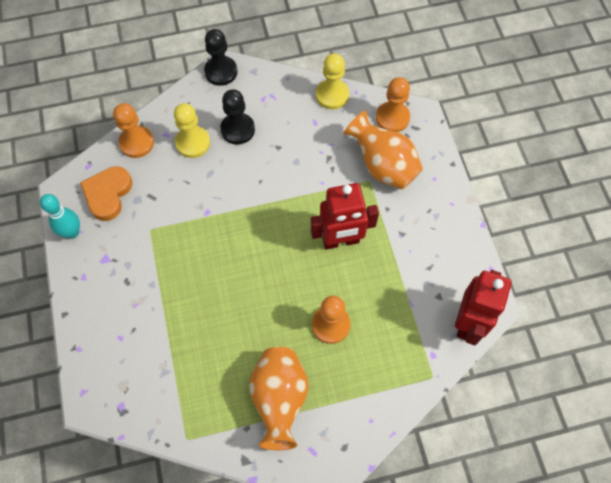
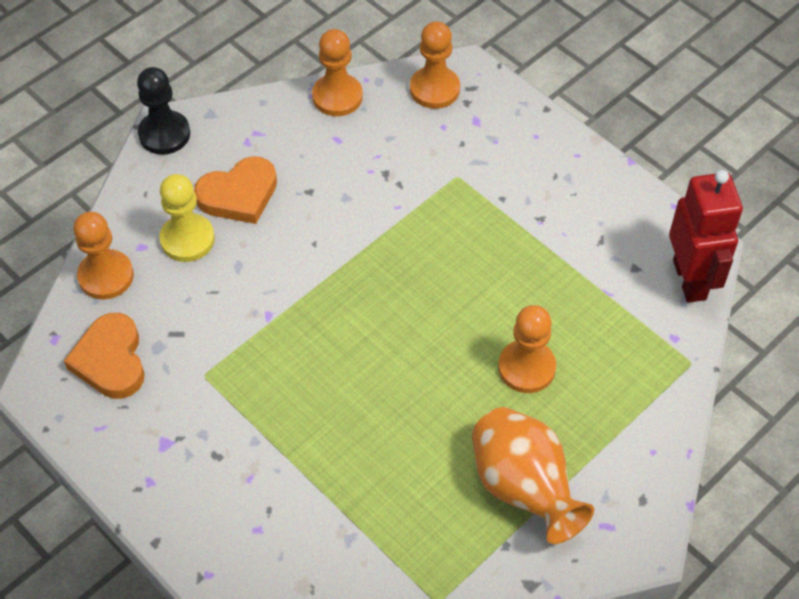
camera: 30 degrees left, 10 degrees down
(72, 232) = (92, 433): turquoise bowling pin -> none
(238, 129) = (239, 195): black pawn -> orange heart
(332, 95) = (337, 97): yellow pawn -> orange pawn
(341, 241) = (470, 264): red robot -> none
(383, 166) = (461, 151): orange vase -> none

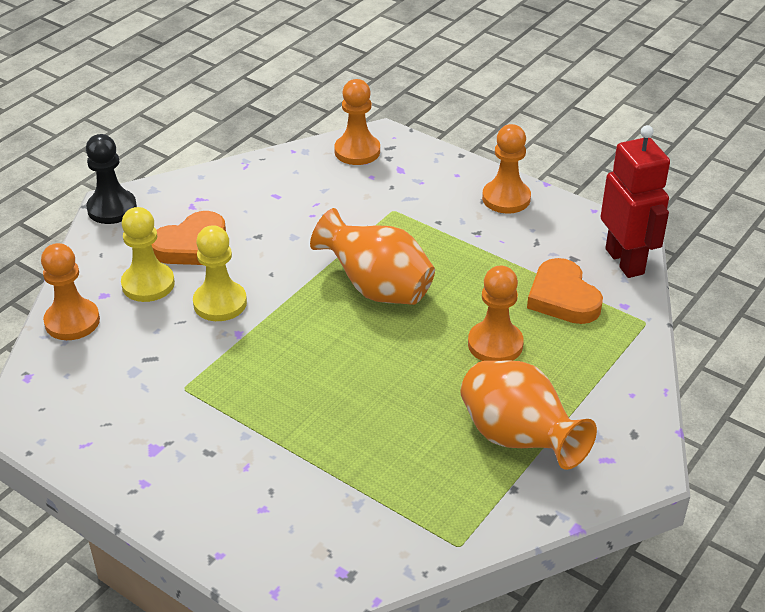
camera: 10 degrees left, 15 degrees down
(110, 360) = (87, 387): orange heart -> orange heart (562, 297)
(256, 274) = (220, 303): none -> yellow pawn
(337, 97) = (269, 165): orange pawn -> orange pawn (506, 198)
(419, 278) = (377, 289): none -> orange vase

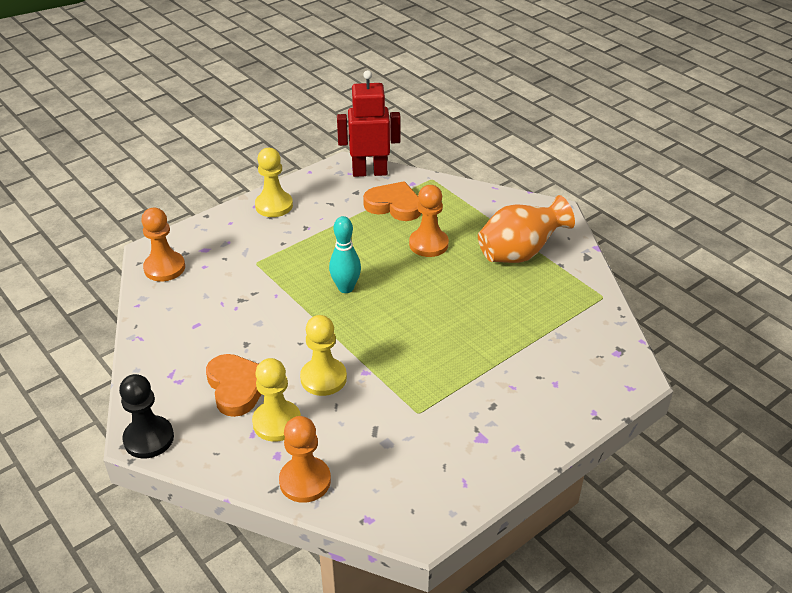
camera: 75 degrees left, 0 degrees up
(377, 289) = (346, 288): orange vase -> turquoise bowling pin
(506, 198) = (274, 206): orange pawn -> yellow pawn
(562, 297) = (394, 205): orange heart -> orange heart turned 150 degrees counterclockwise

